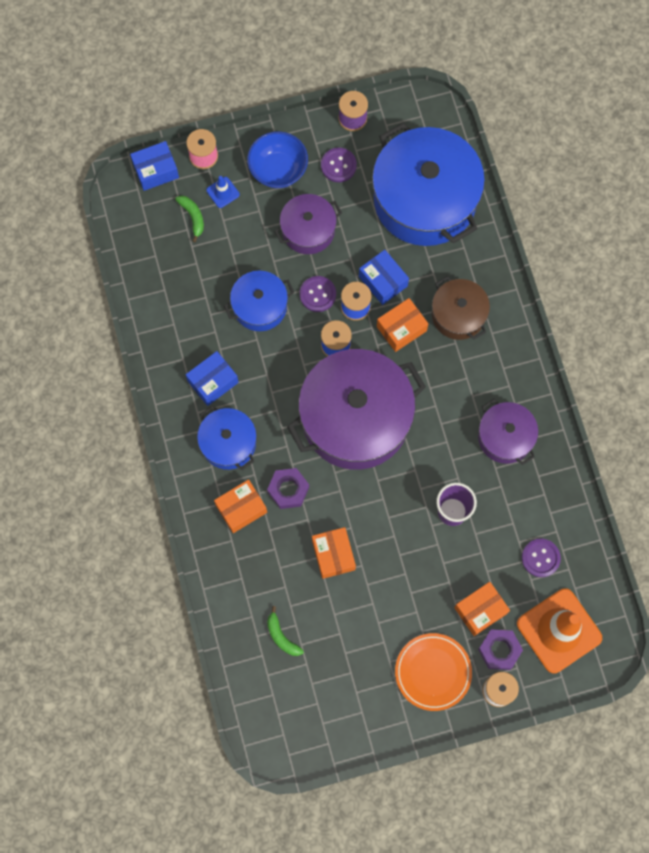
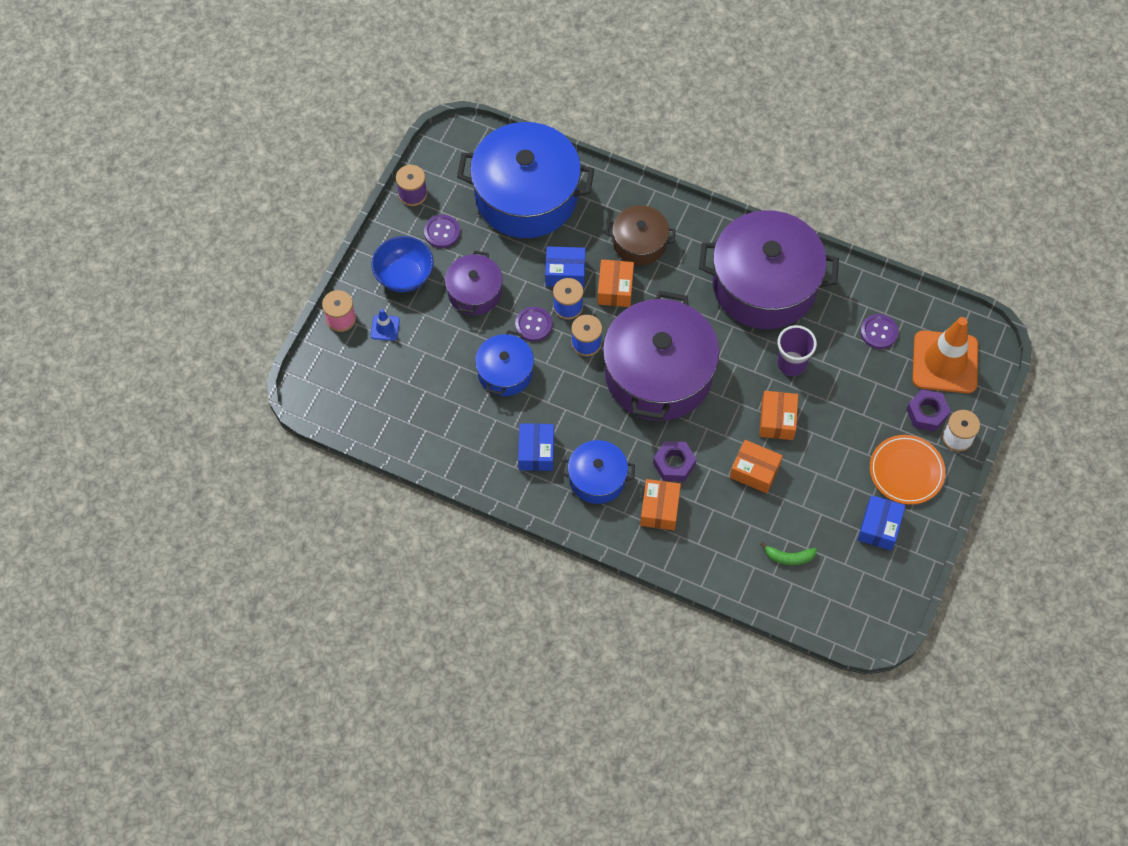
camera: 50 degrees left, 10 degrees down
(156, 171) = (319, 362): blue box -> blue box (879, 527)
(193, 217) = (385, 364): green banana -> none
(480, 610) = (885, 403): orange box -> orange box (777, 420)
(505, 437) = (764, 284): purple pot -> purple pot, size x1.95

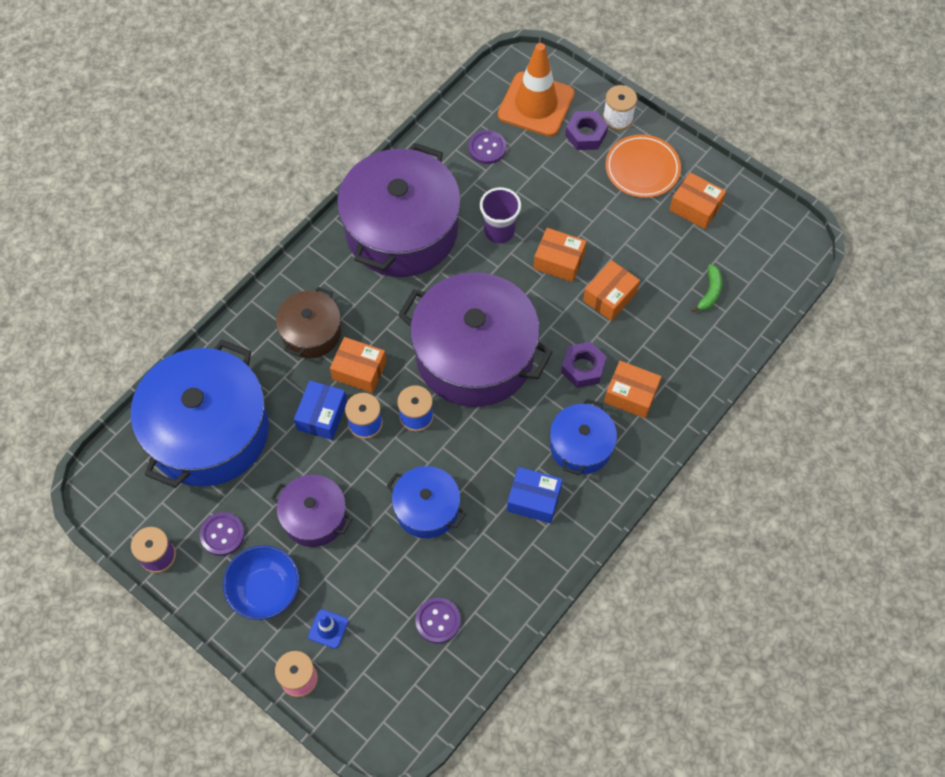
camera: 75 degrees left, 0 degrees up
(533, 325) = (377, 464): purple button -> purple button (438, 621)
(879, 527) = (695, 207): blue box -> orange box

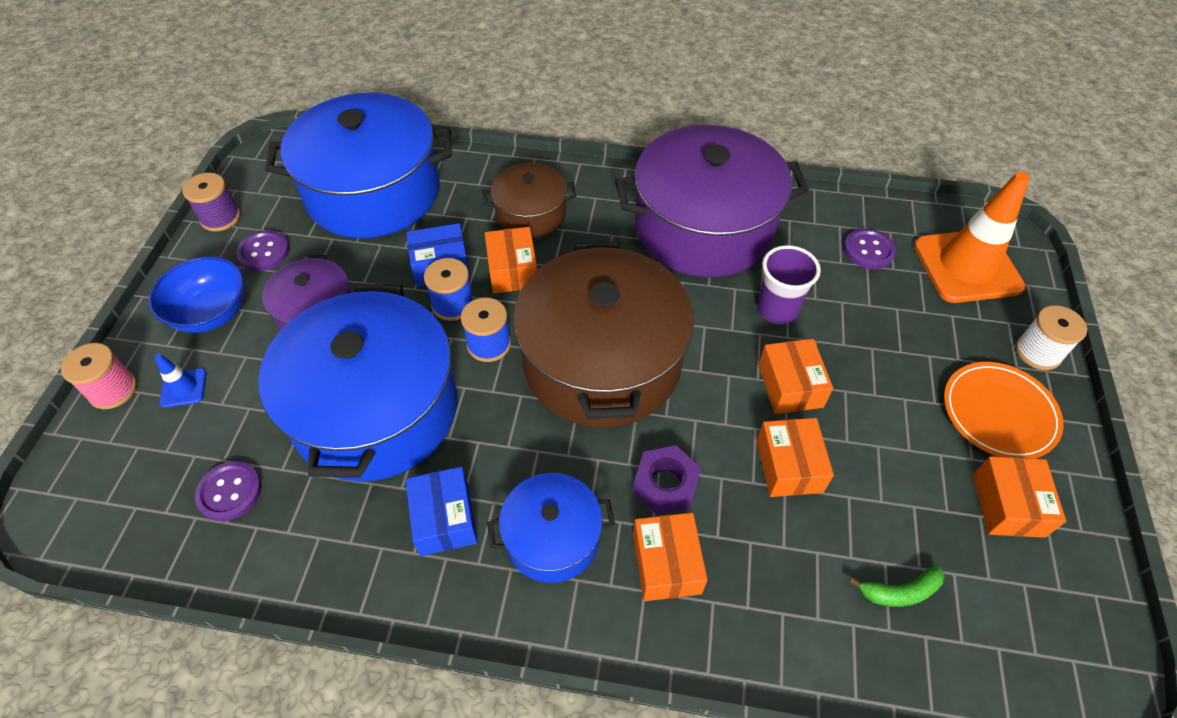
camera: 60 degrees right, 10 degrees down
(427, 508) = (376, 410): blue pot -> blue pot, size x1.95
(474, 355) = (602, 362): purple pot -> brown pot
(586, 134) = (981, 331): purple nut -> none
(610, 297) = (789, 466): orange box -> orange box turned 75 degrees clockwise

